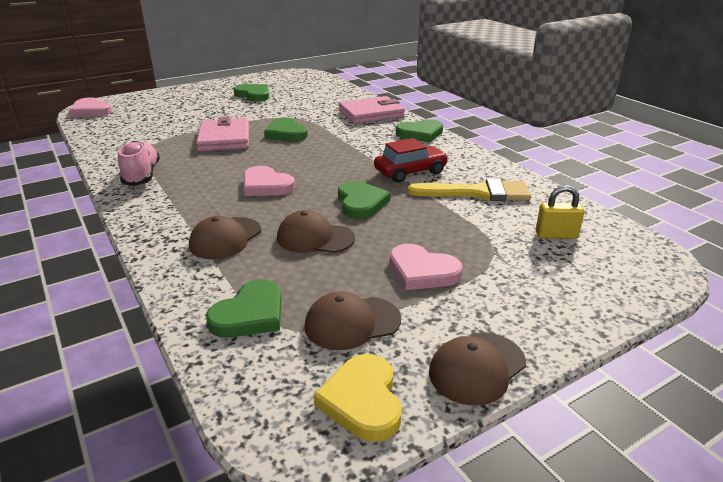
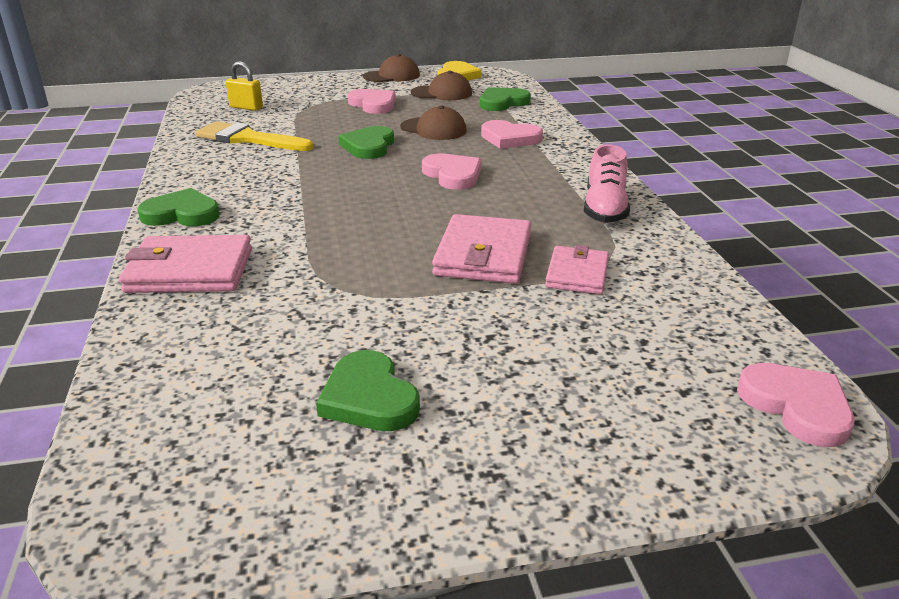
camera: 160 degrees left, 0 degrees up
(170, 137) = (577, 274): none -> pink wallet
(225, 238) = (510, 138): brown cap -> pink heart
(286, 133) = (378, 250): green heart -> none
(410, 172) = (280, 166): red car -> none

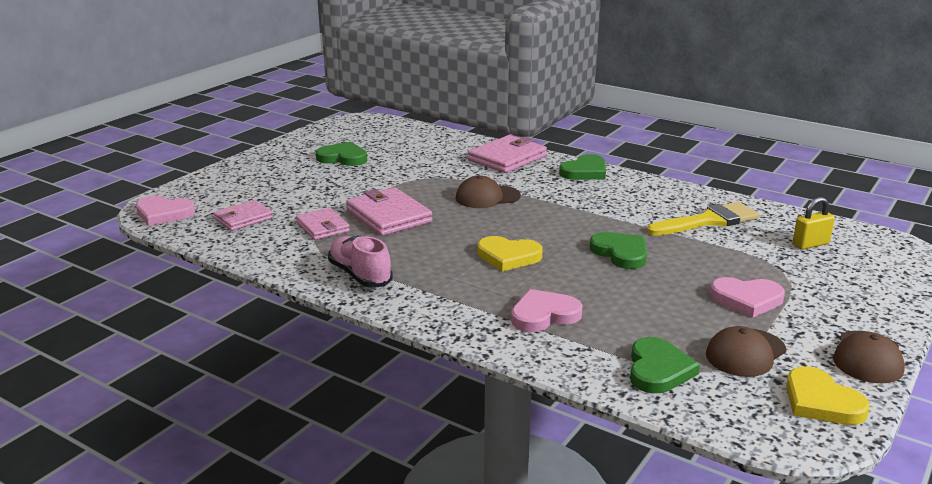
camera: 135 degrees right, 5 degrees down
(433, 129) = (624, 294): brown cap -> brown cap (487, 197)
(453, 175) = (508, 256): pink heart -> yellow heart
(668, 334) = (243, 218): none -> pink wallet

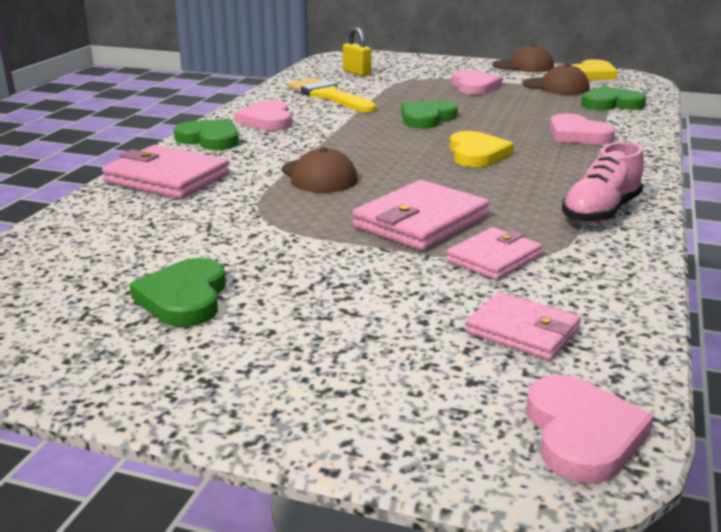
camera: 105 degrees left, 0 degrees up
(630, 192) = (267, 120): none -> pink heart

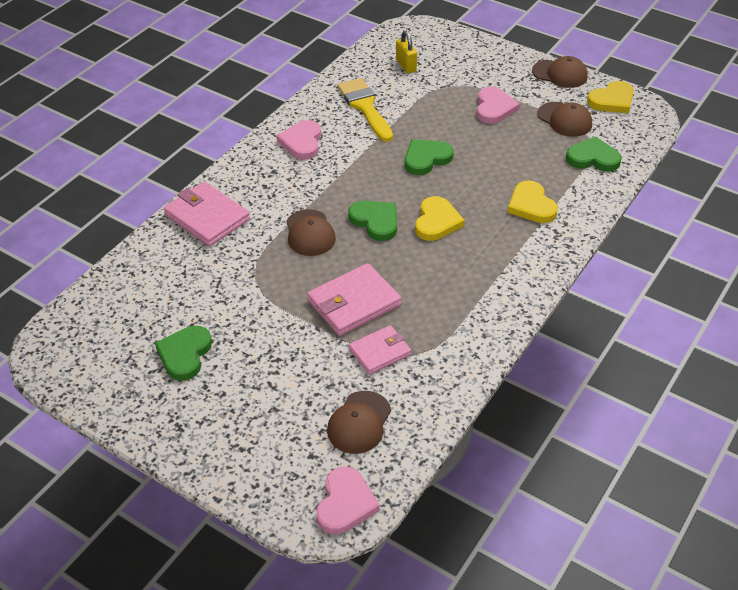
camera: 15 degrees right, 20 degrees up
(210, 139) = (251, 165): green heart -> green heart (375, 221)
(522, 331) = (359, 422): pink wallet -> brown cap
(577, 134) = (531, 205): pink heart -> yellow heart
(600, 212) = (480, 314): pink shoe -> none

